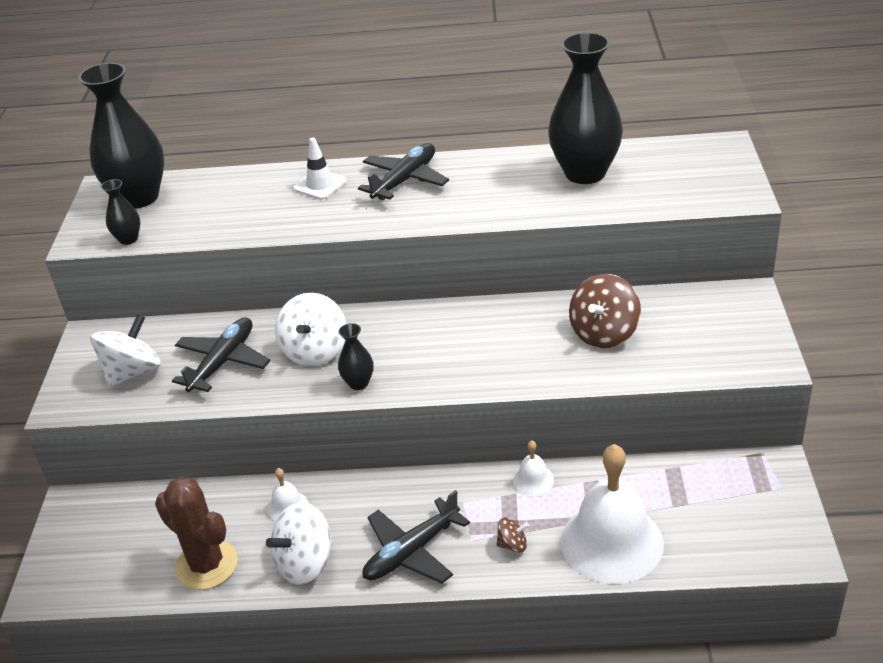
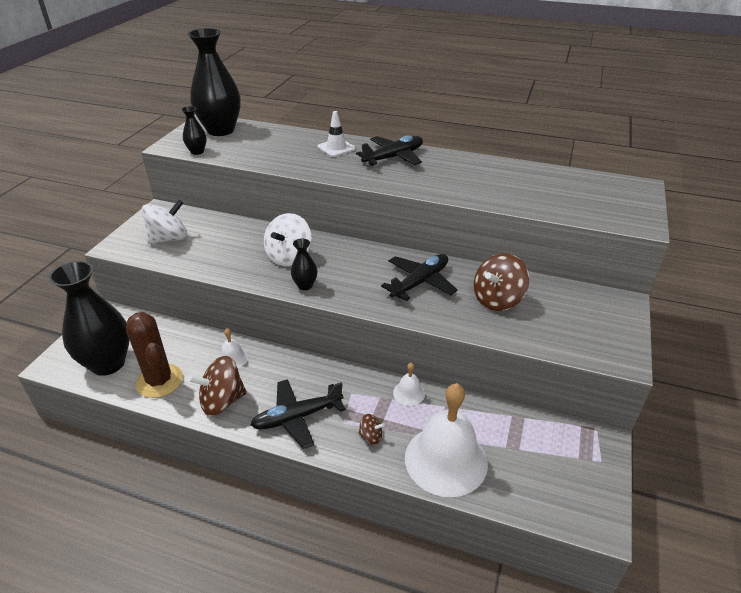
camera: 15 degrees right, 0 degrees up
(223, 362) = (227, 247): black plane -> black plane (420, 282)
(305, 563) = (222, 401): white spinning top -> brown spinning top
(585, 173) = (524, 181): black vase -> black vase (108, 363)

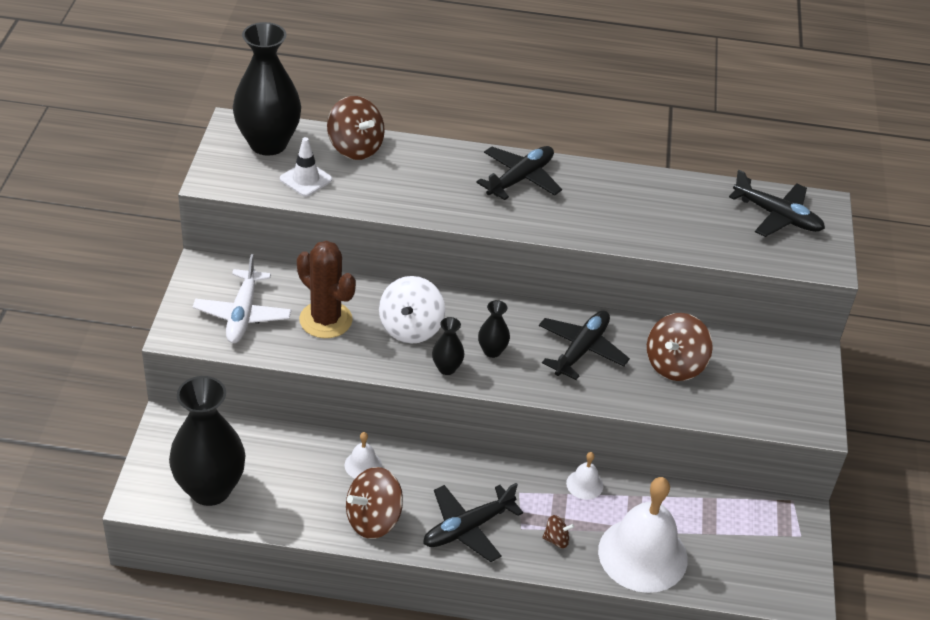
camera: 15 degrees left, 5 degrees up
(159, 381) = (286, 504): brown cactus -> brown cactus (326, 320)
(169, 239) = (242, 314): white spinning top -> white plane
(197, 152) = (257, 188): black vase -> black vase (492, 351)
(280, 135) = (355, 147): none -> brown spinning top
(336, 148) = (440, 167): white traffic cone -> white traffic cone (306, 179)
(599, 190) = (777, 216): none -> black plane

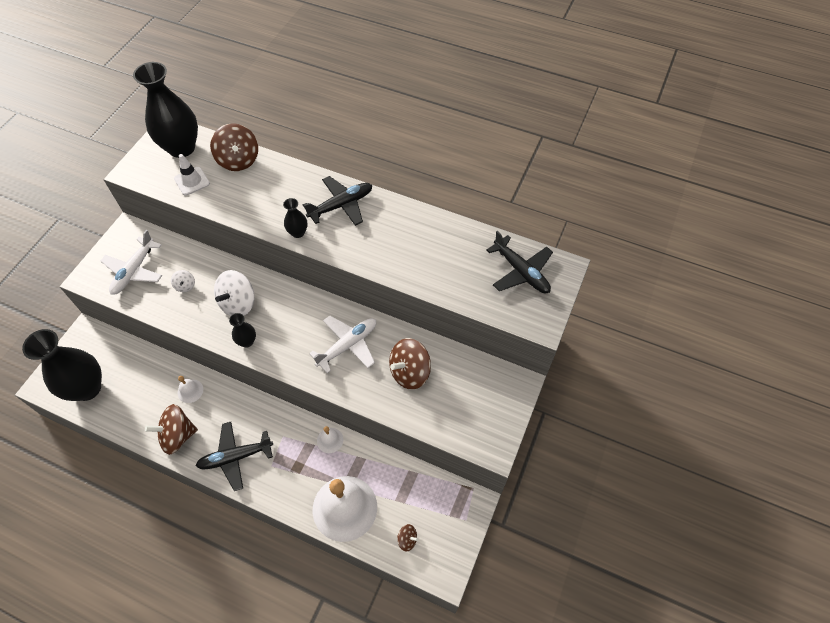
camera: 20 degrees right, 15 degrees up
(326, 320) = (185, 286): brown cactus -> white spinning top
(492, 351) = (285, 333): black vase -> black vase (298, 233)
(556, 539) = (290, 481): brown spinning top -> brown spinning top (407, 539)
(581, 350) = (348, 345): black plane -> white plane

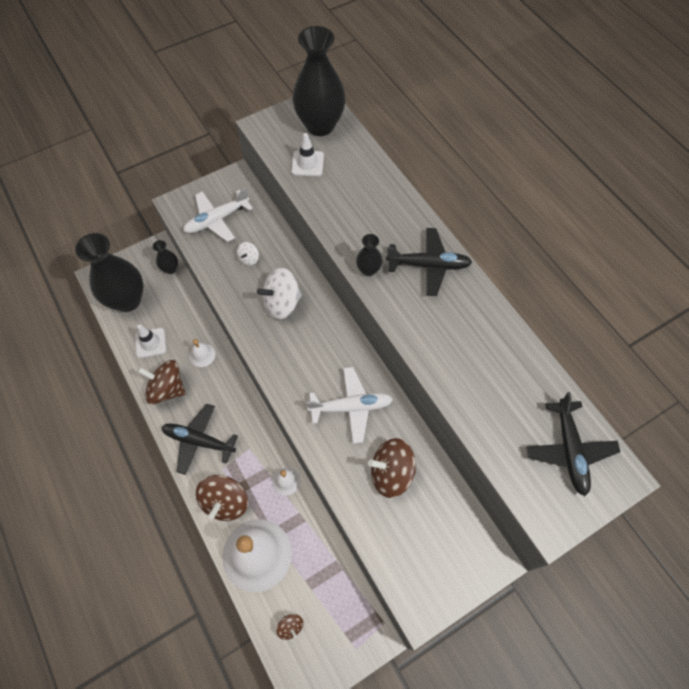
camera: 35 degrees right, 5 degrees up
(135, 409) = (150, 343): none -> white traffic cone
(238, 160) = (362, 165): brown spinning top -> brown spinning top (225, 502)
(247, 341) = (265, 345): black vase -> black vase (170, 269)

